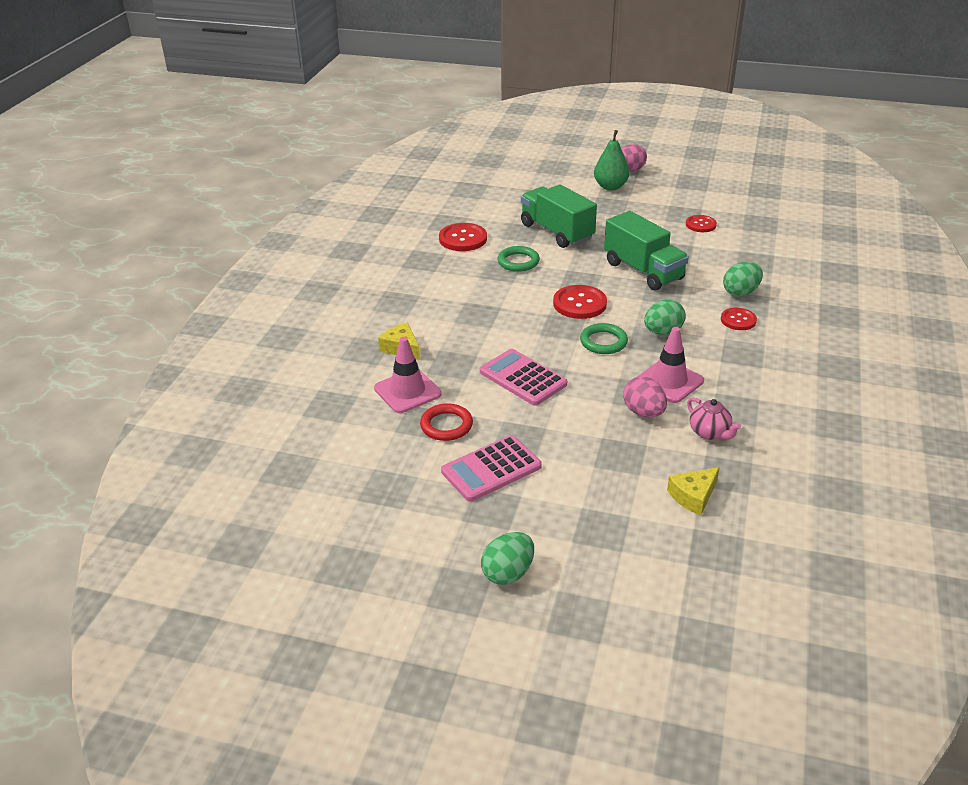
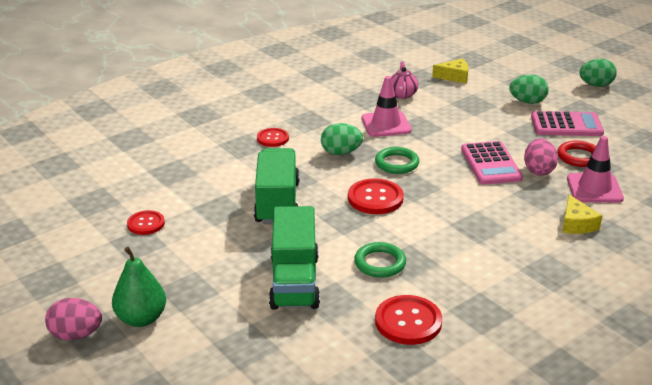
camera: 145 degrees left, 5 degrees down
(643, 412) = (429, 116): pink egg -> pink egg (538, 170)
(740, 292) = (233, 154): green egg -> green egg (527, 102)

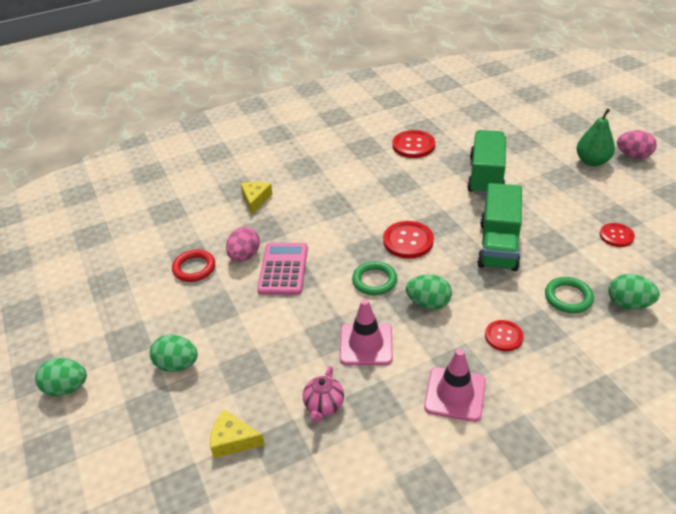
camera: 165 degrees left, 10 degrees up
(158, 168) = (628, 304): none -> green egg
(380, 263) = (420, 183): green ring -> green ring (568, 297)
(566, 125) = (167, 315): pink calculator -> none
(594, 188) = (213, 230): pink traffic cone -> pink traffic cone (455, 394)

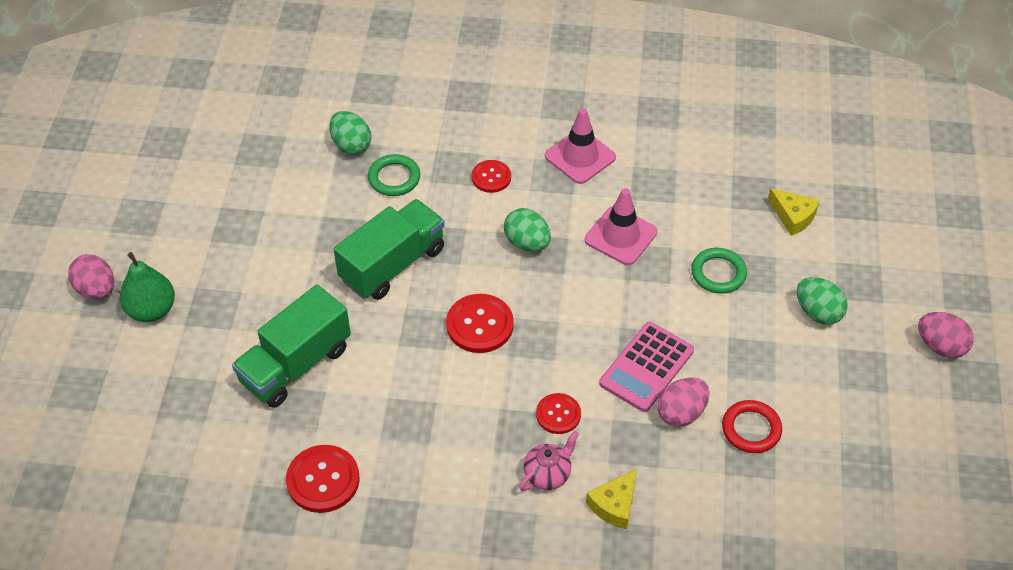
camera: 150 degrees left, 10 degrees up
(67, 388) = (940, 346): green egg -> pink egg
(324, 406) = (698, 204): pink teapot -> pink teapot (548, 474)
(374, 281) = (558, 296): green ring -> green ring (718, 273)
(616, 236) = (267, 208): red button -> red button (558, 414)

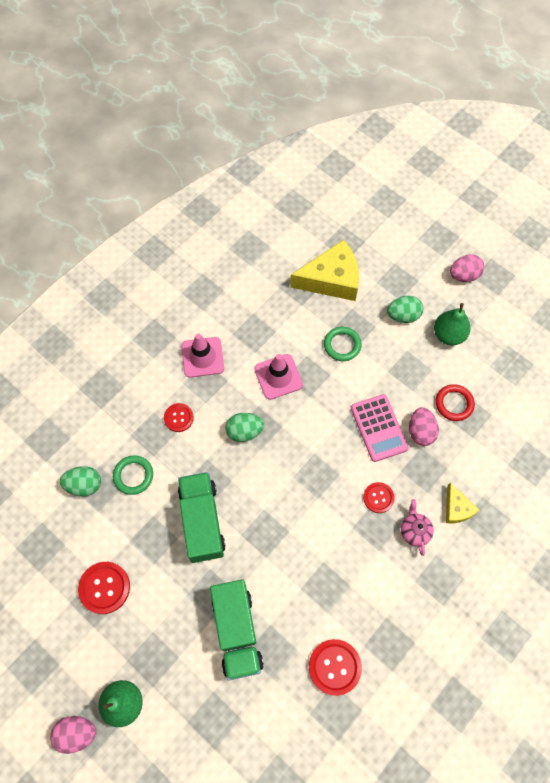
camera: 55 degrees left, 15 degrees up
(480, 325) = (285, 499): red button -> red button (104, 588)
(793, 216) = (331, 279): yellow cheese -> yellow cheese, size x1.97
(839, 374) = (448, 335): none -> green pear

